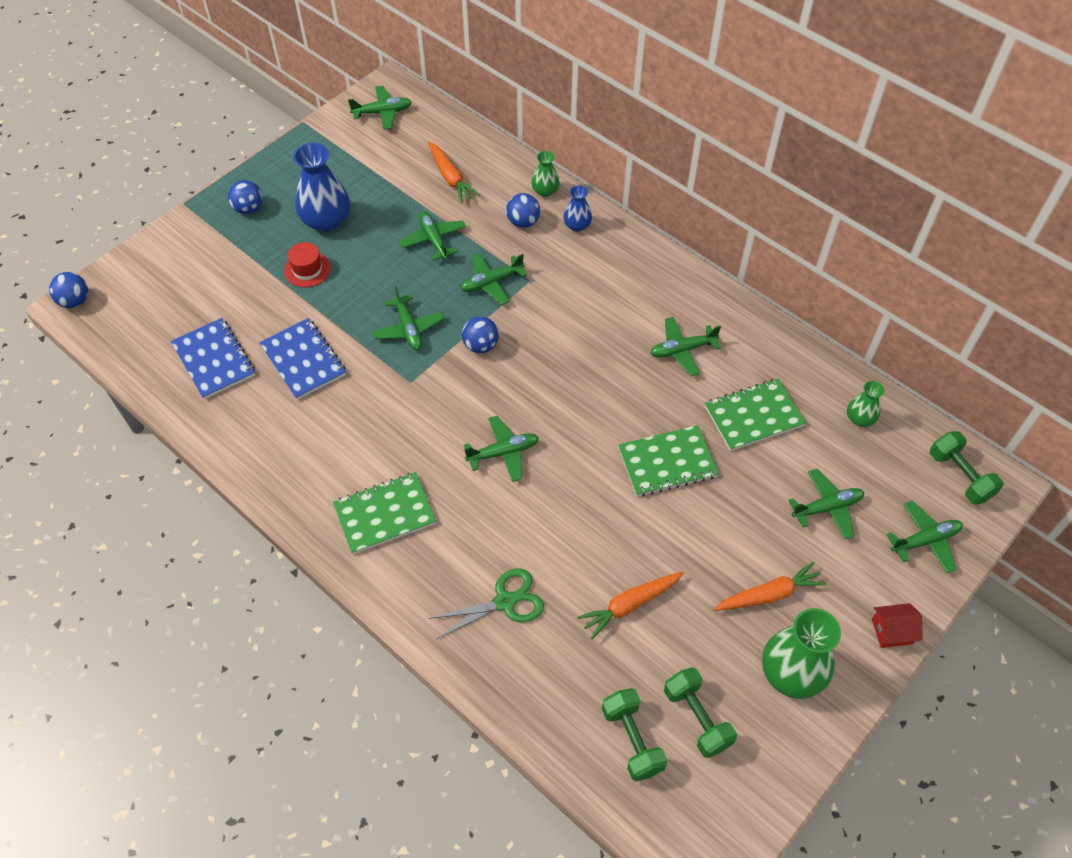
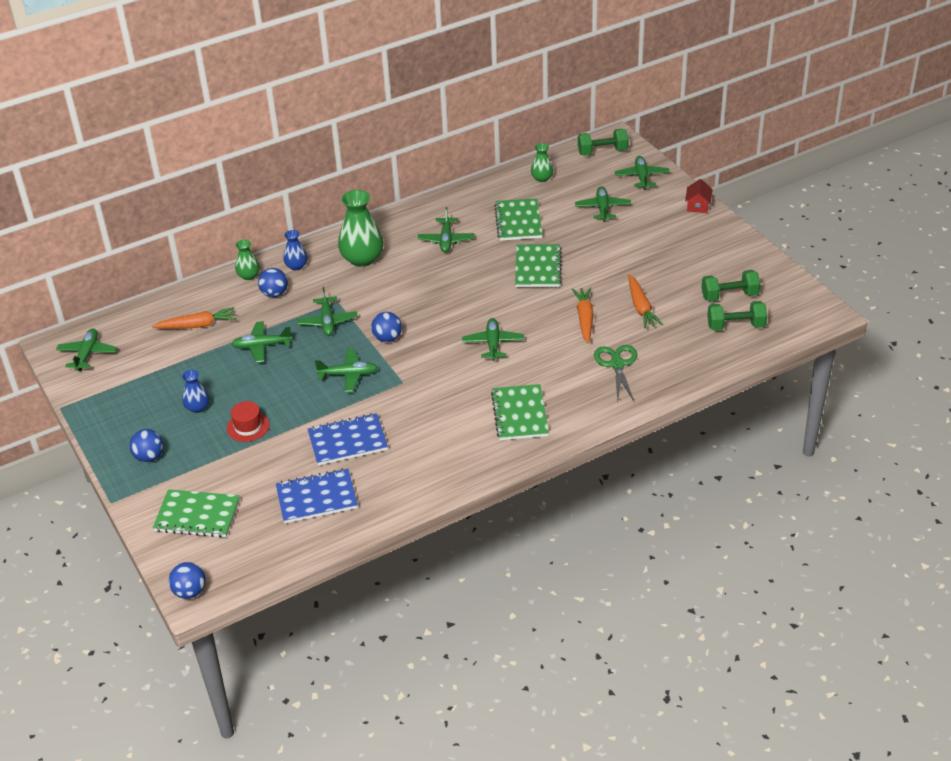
camera: 70 degrees left, 15 degrees down
(175, 272) = (197, 515): none -> green notebook
(326, 220) = (197, 407): blue vase -> blue vase, size x0.53
(769, 594) = (655, 247): orange carrot -> orange carrot (584, 319)
(791, 673) = (711, 251): green vase -> green vase (362, 259)

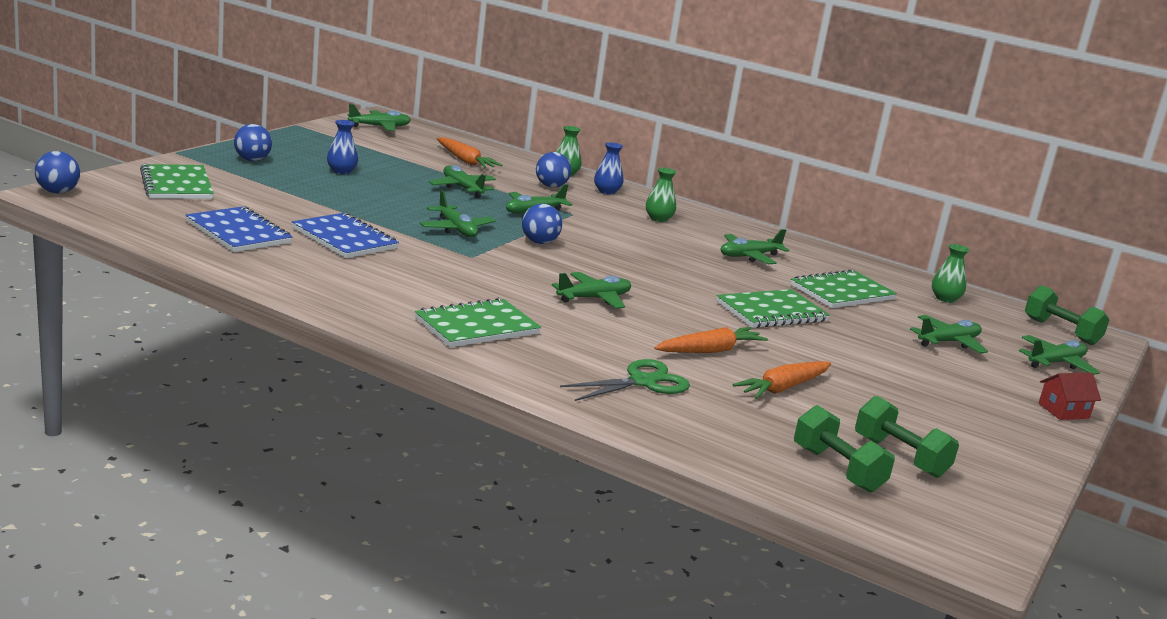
camera: 55 degrees right, 20 degrees down
(248, 427) = (330, 193): red hat -> none
(362, 259) = (658, 219): green vase -> green vase, size x0.53

